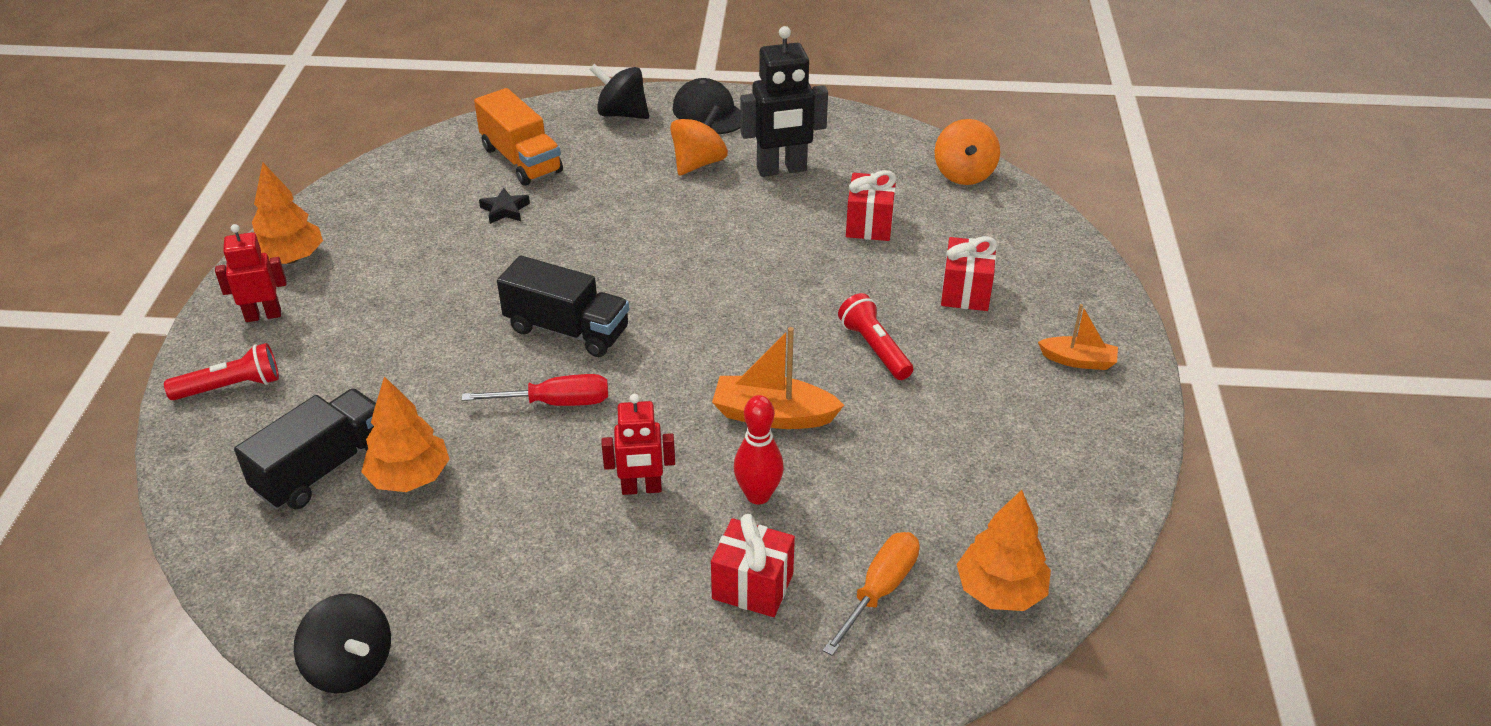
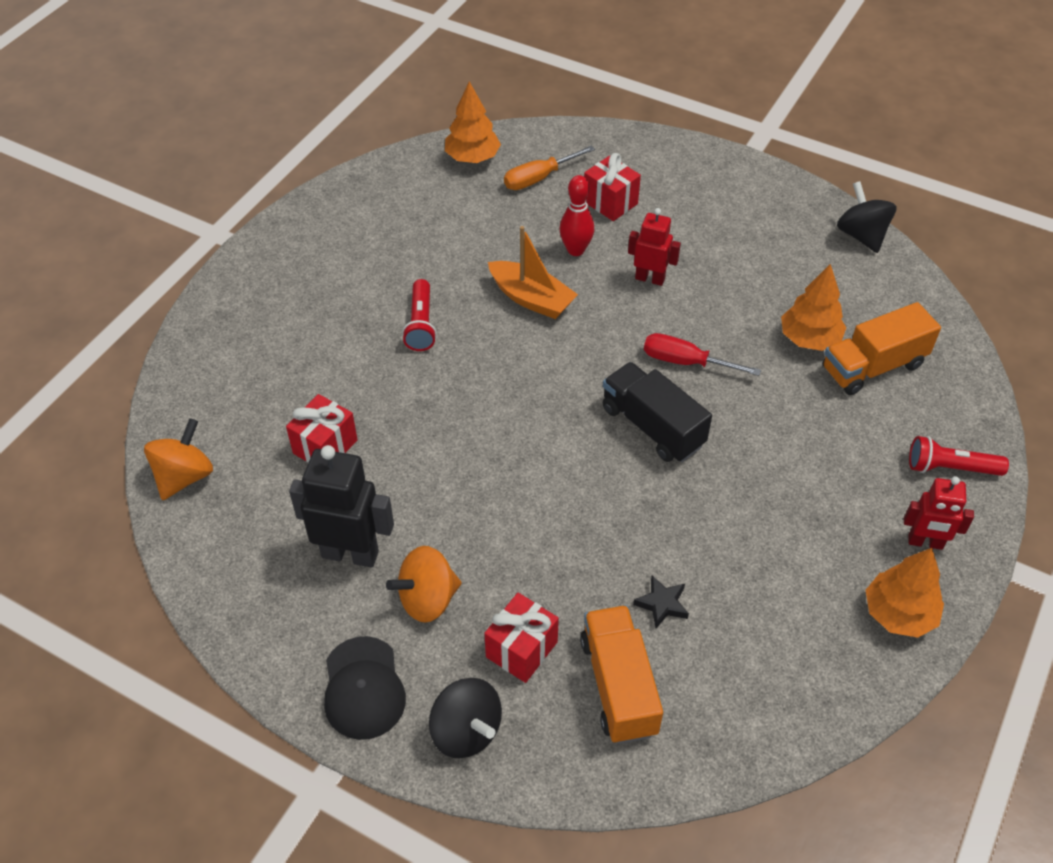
camera: 155 degrees left, 10 degrees up
(323, 468) = (873, 367): black truck -> orange truck
(965, 292) = (309, 347): red gift -> red gift (521, 649)
(1078, 360) = (287, 265): orange boat -> none

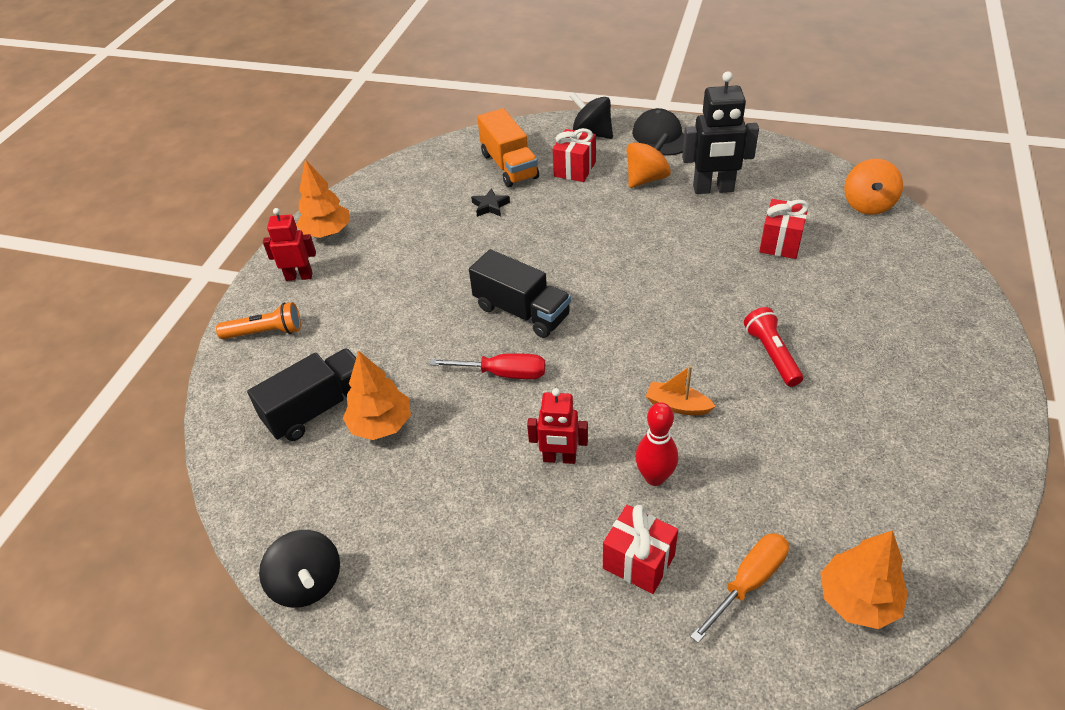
camera: 170 degrees right, 5 degrees down
(531, 299) = (677, 405): orange boat -> orange boat, size x0.63
(873, 367) = (319, 408): orange truck -> black truck
(950, 468) = (265, 332): red flashlight -> orange flashlight

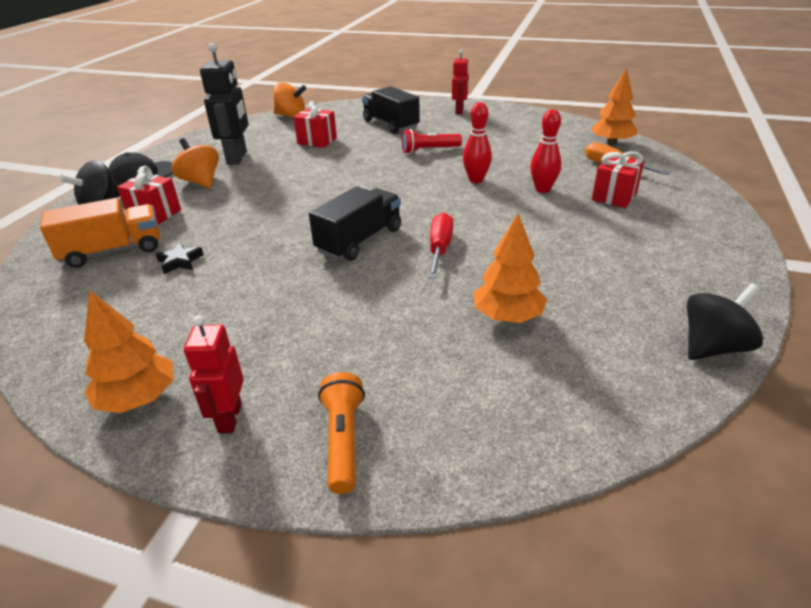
camera: 90 degrees left, 10 degrees down
(319, 408) = (487, 366): black truck -> black truck (390, 124)
(559, 458) = (533, 223): red robot -> red robot (459, 111)
(677, 405) = (476, 180): orange boat -> red bowling pin

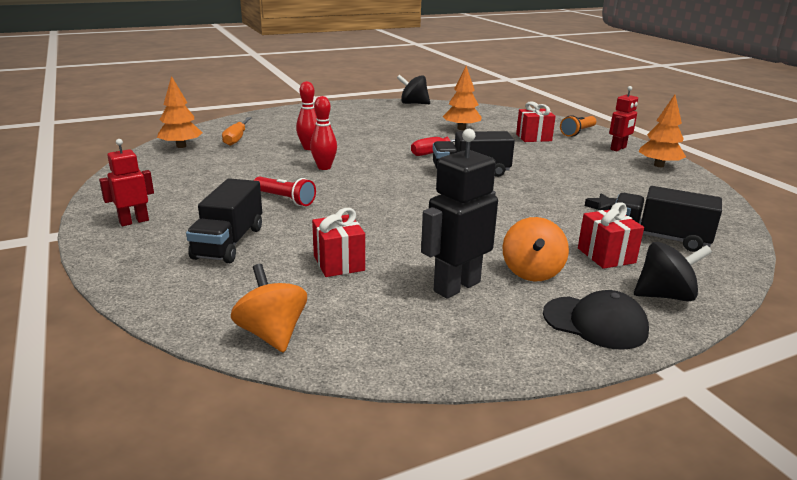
camera: 135 degrees left, 10 degrees down
(113, 251) = (659, 237): orange truck -> black truck
(614, 196) = (291, 132): red gift -> red gift (533, 137)

